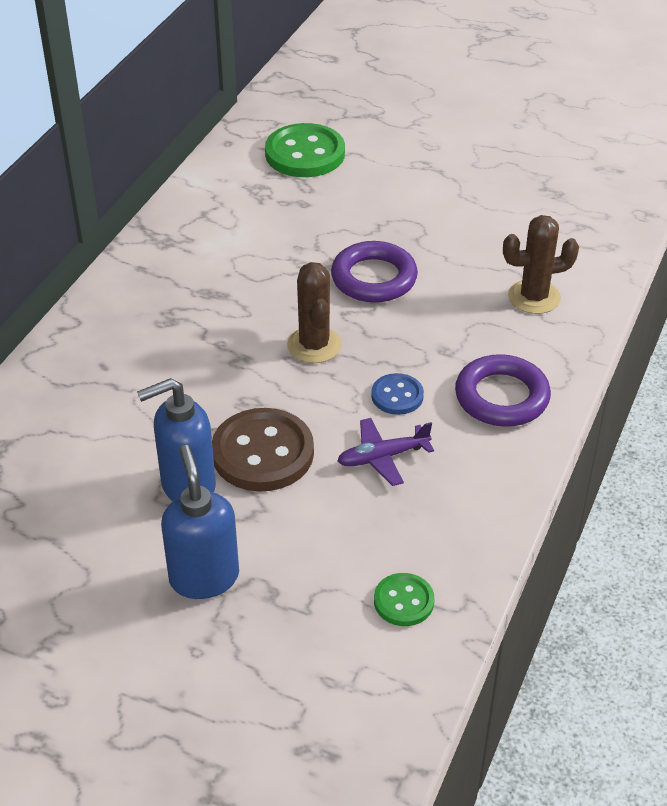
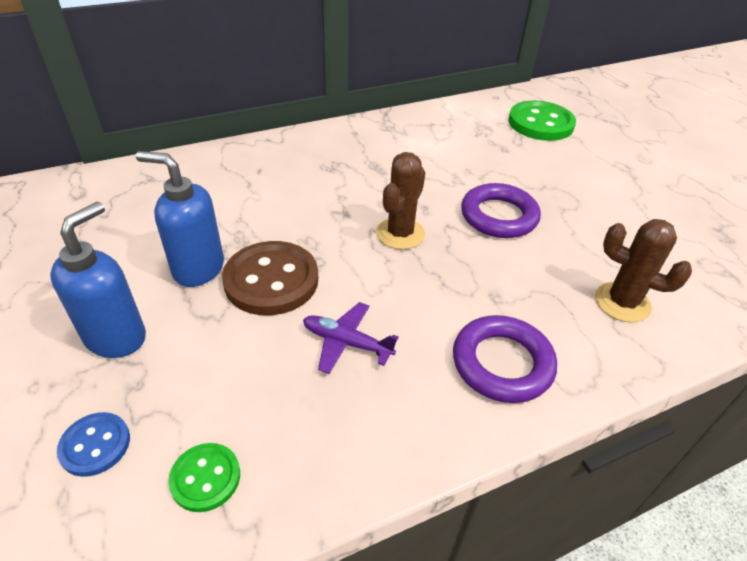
camera: 40 degrees right, 0 degrees up
(397, 396) = (416, 305): blue button -> blue button (95, 445)

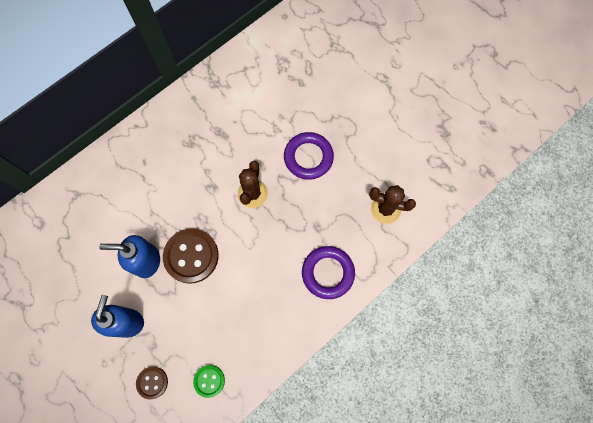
camera: 15 degrees left, 30 degrees up
(95, 445) = (152, 382): blue button -> brown button
(346, 342) = (246, 286): purple plane -> none
(540, 123) = (322, 42): green button -> none

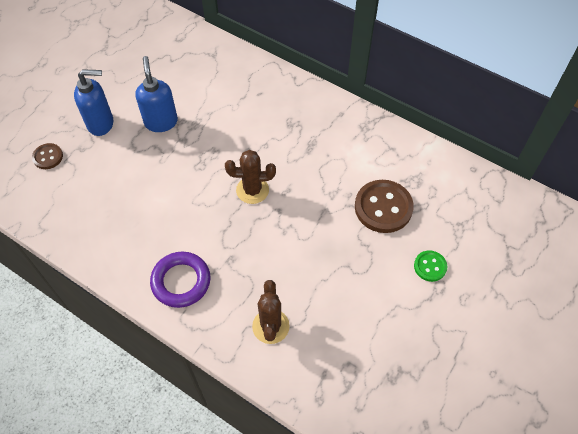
camera: 75 degrees right, 15 degrees down
(191, 256) = (173, 155): brown button -> brown button (383, 207)
(209, 381) = (53, 201): green button -> green button (430, 266)
(308, 157) = (309, 232): purple ring -> none

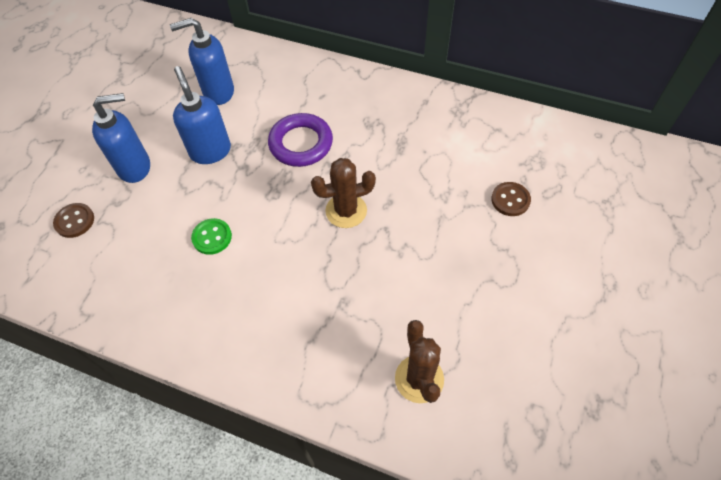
camera: 10 degrees left, 0 degrees up
(178, 75) = (218, 92): none -> blue soap dispenser
(181, 281) = (287, 345): purple ring -> purple ring (301, 143)
(383, 207) = (510, 200): brown button -> brown button, size x0.53
(430, 266) = (590, 259): green button -> green button (212, 237)

